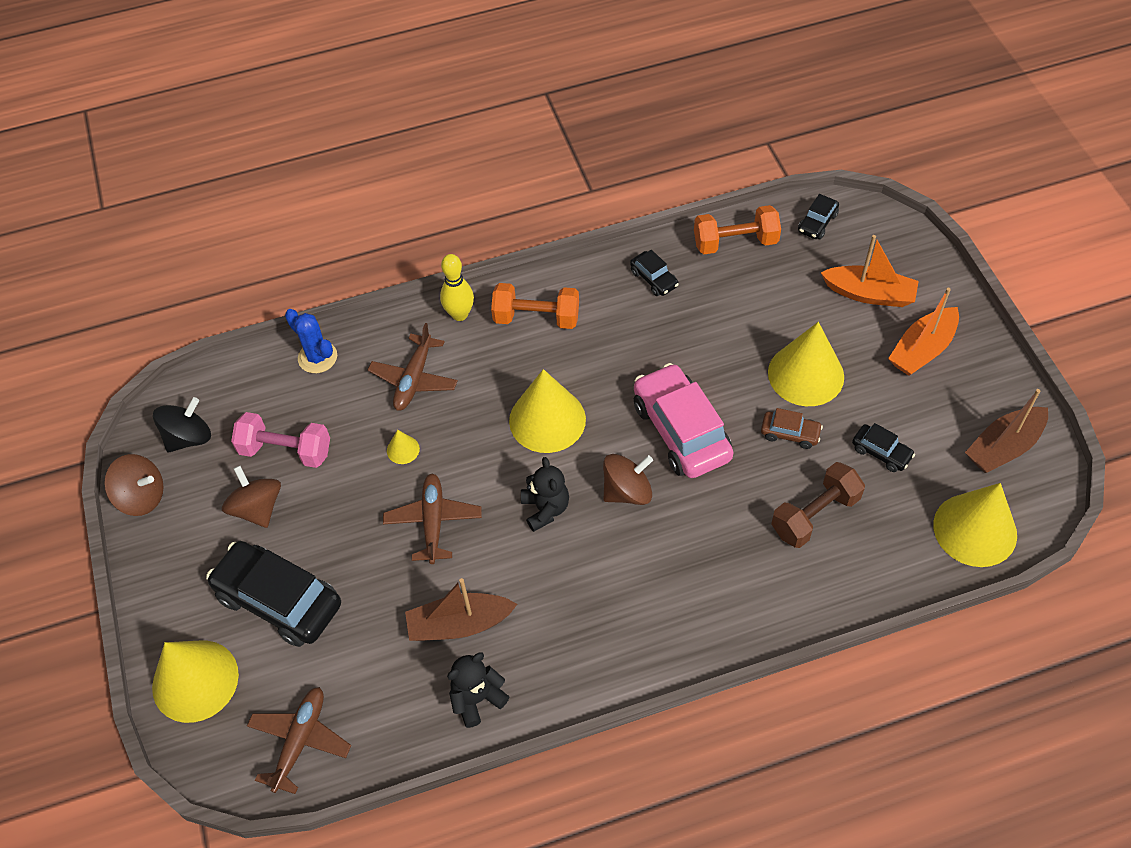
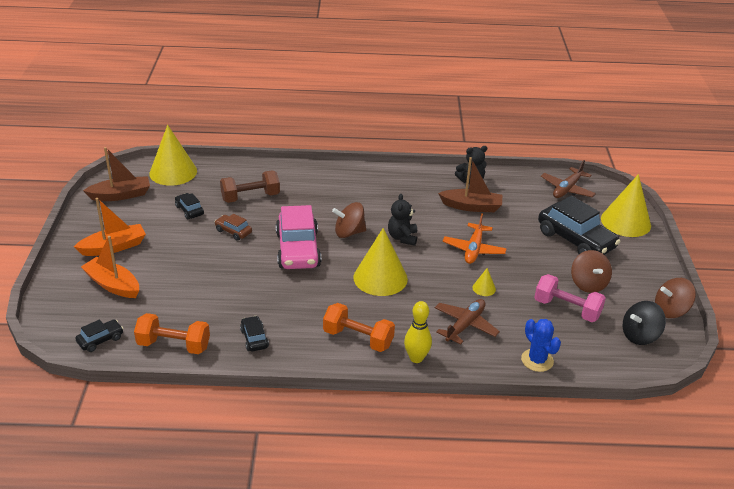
camera: 165 degrees left, 20 degrees down
(142, 497) = (671, 310): brown spinning top -> brown spinning top turned 45 degrees counterclockwise
(433, 521) = (473, 249): brown plane -> orange plane
(806, 374) = (197, 255): yellow cone -> none

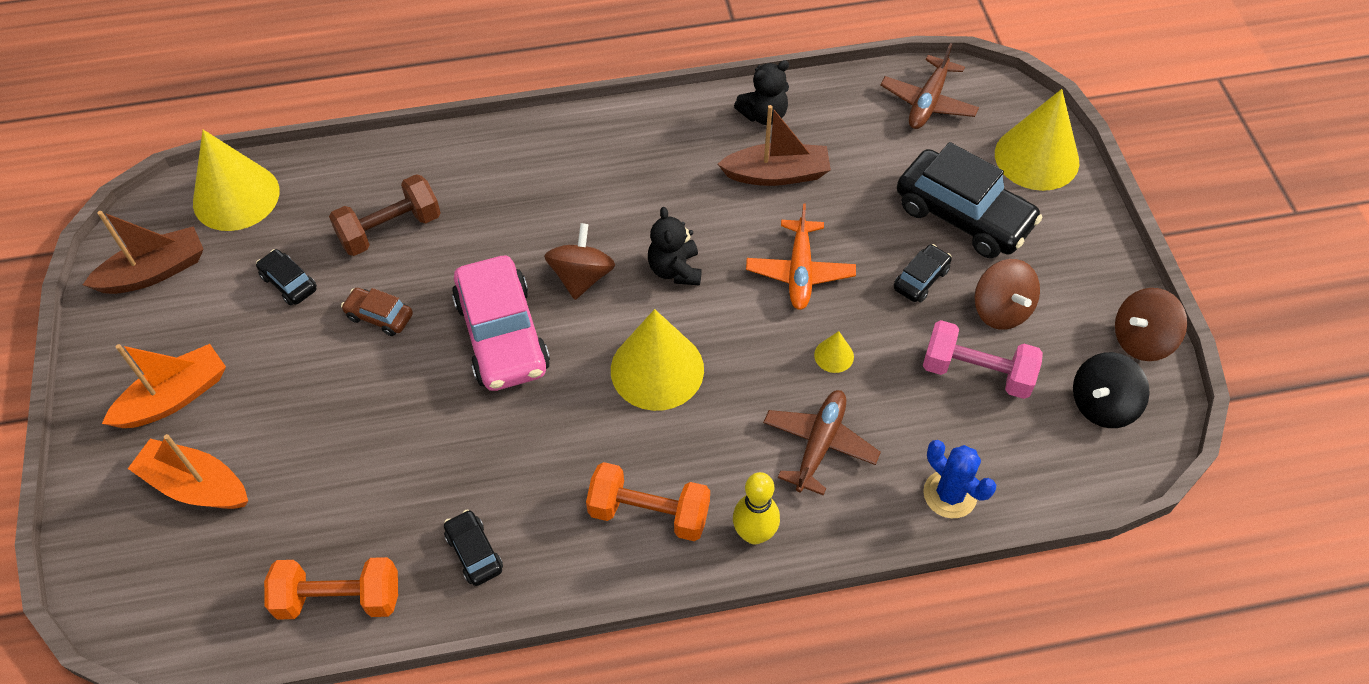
camera: 10 degrees left, 20 degrees up
(100, 340) = (207, 615): black car -> black car (921, 279)
(349, 232) = (581, 277): brown spinning top -> brown spinning top turned 120 degrees clockwise

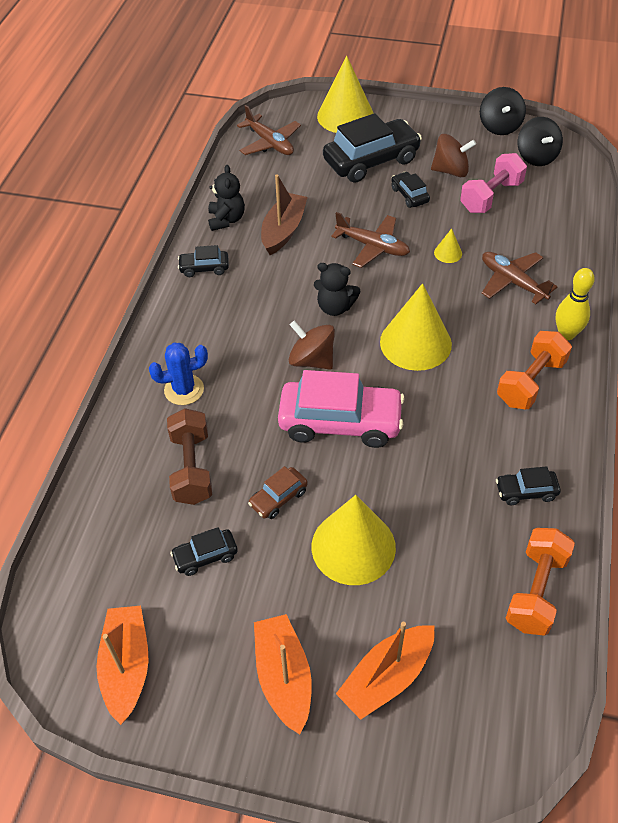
camera: 65 degrees left, 5 degrees down
(154, 272) = (127, 667): brown boat -> orange boat
(236, 196) = (78, 577): yellow cone -> yellow cone (353, 546)
(674, 127) = (204, 268): none -> black car
(800, 272) = (372, 246): orange plane -> brown plane
(950, 494) = (571, 237): blue cactus -> blue cactus (184, 390)
(1141, 340) = (499, 126): brown spinning top -> black spinning top

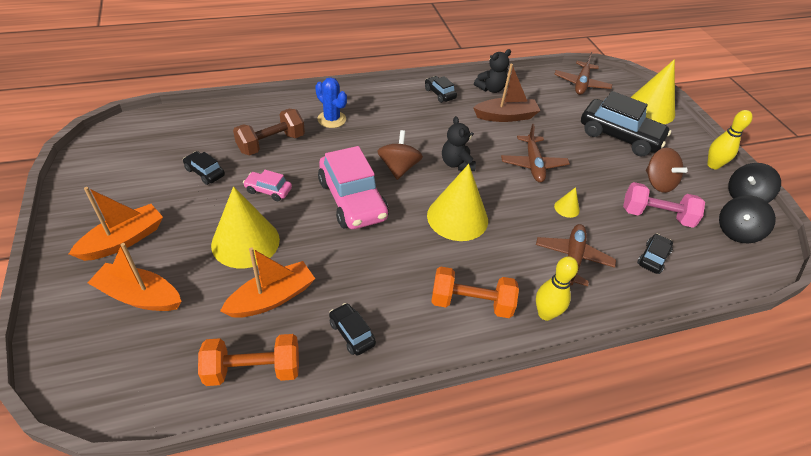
camera: 55 degrees right, 5 degrees down
(127, 667) = (110, 167): orange boat -> orange boat (272, 298)
(278, 498) = (268, 190): brown car -> pink car
(409, 195) = (606, 167): black car -> black car (653, 258)
(449, 121) = (713, 165): none -> yellow bowling pin

